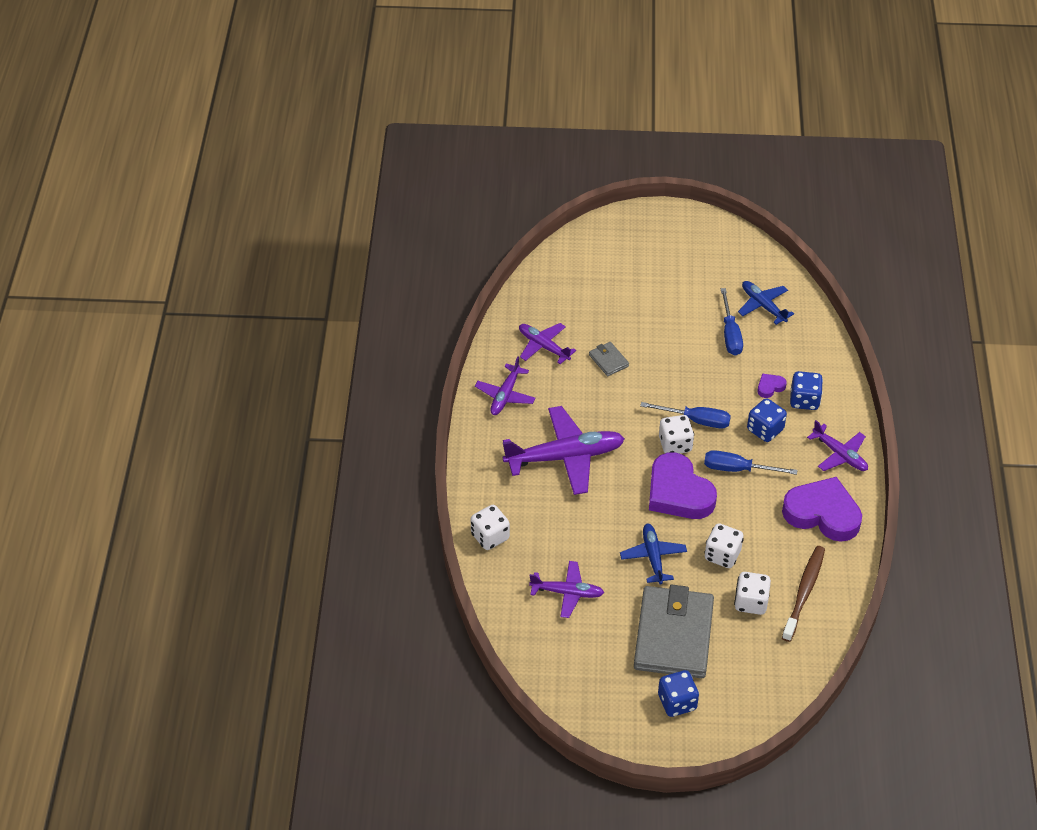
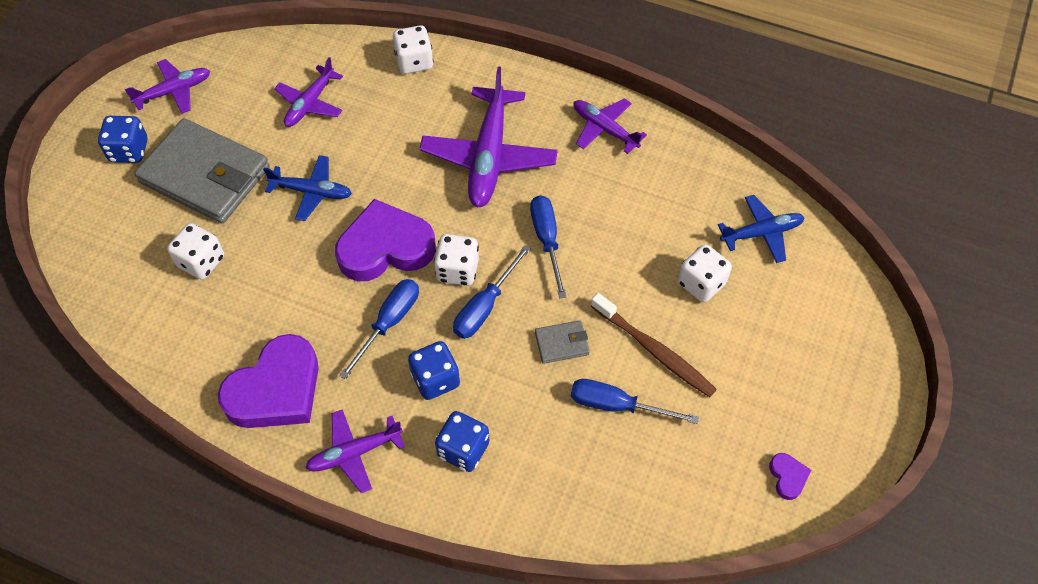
camera: 110 degrees right, 10 degrees up
(544, 346) = (668, 188): purple plane -> purple plane (174, 91)
(608, 360) = (620, 247): grey wallet -> grey wallet (561, 343)
(624, 402) = (547, 240): none -> blue screwdriver
(722, 555) = (277, 258): white dice -> white dice (701, 283)
(763, 306) = (656, 471): blue plane -> blue plane (761, 233)
(770, 387) = (504, 416): purple heart -> purple heart (788, 477)
(804, 592) = (181, 320): brown toothbrush -> brown toothbrush (654, 351)

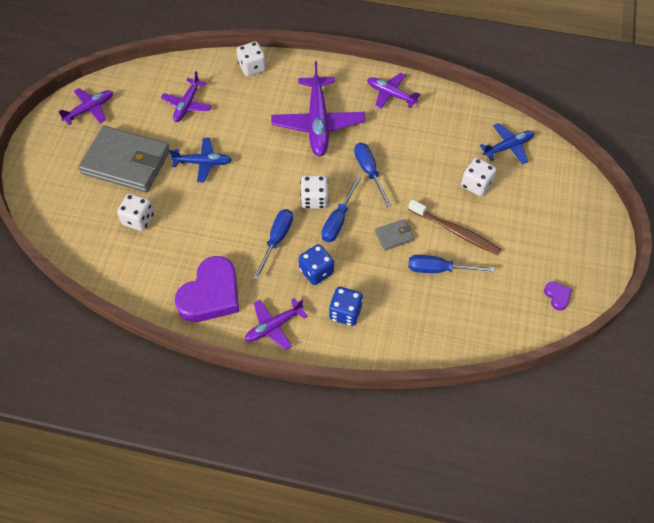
camera: 10 degrees left, 0 degrees up
(129, 151) = (68, 153): blue dice -> none
(385, 247) = (262, 192): purple heart -> none

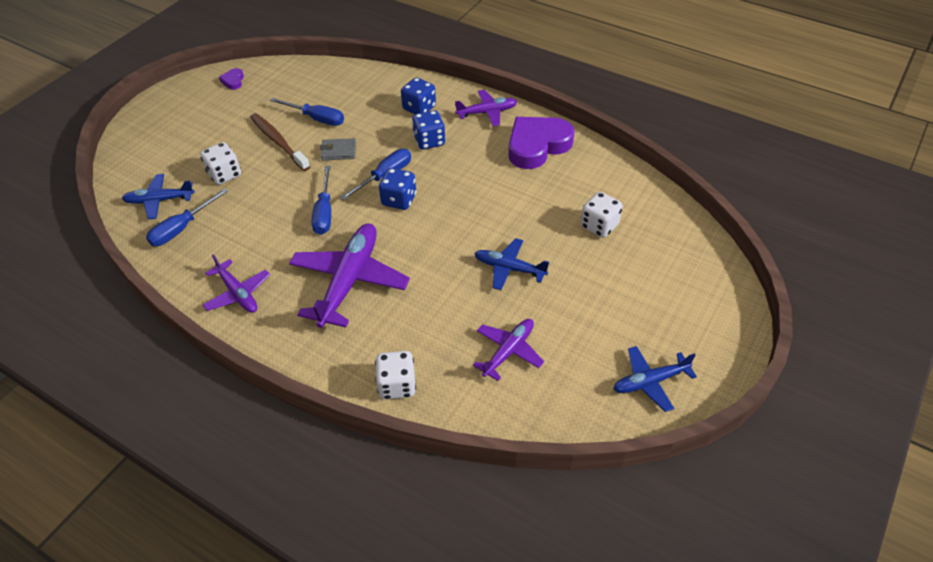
camera: 160 degrees left, 10 degrees down
(89, 109) = (650, 381): purple plane -> blue plane
(126, 162) = (605, 293): grey wallet -> none
(276, 240) = (456, 174): blue screwdriver -> blue screwdriver (182, 228)
(314, 199) = (399, 200): white dice -> blue dice

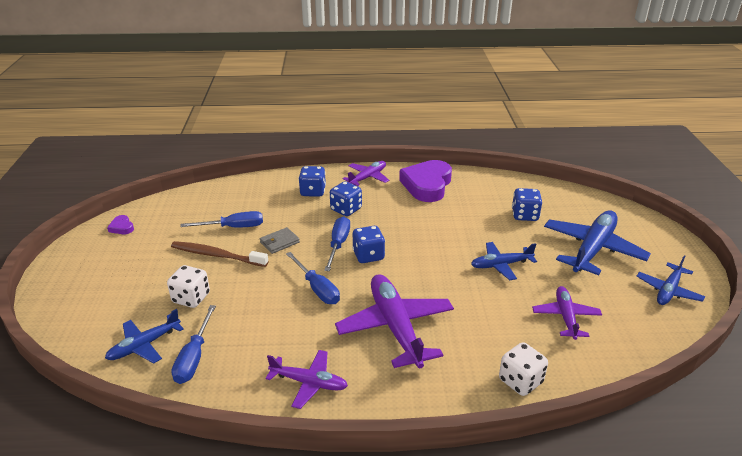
camera: 35 degrees left, 15 degrees down
(599, 226) = (524, 215): white dice -> blue dice
(625, 298) = (592, 249): none -> blue plane

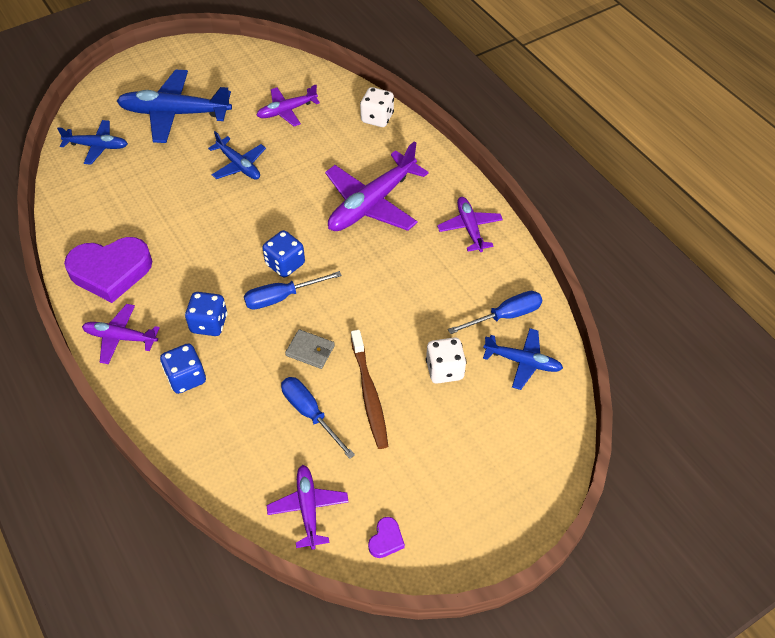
camera: 120 degrees left, 20 degrees up
(177, 208) = (308, 508): none -> purple plane
(317, 288) = (361, 279): blue screwdriver -> none
(524, 215) = (137, 171): blue dice -> none
(668, 290) = (212, 63): blue plane -> blue plane (97, 146)

